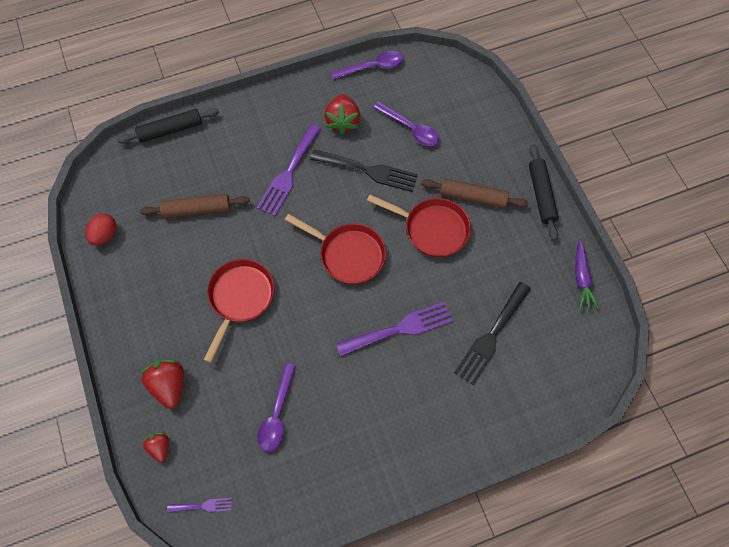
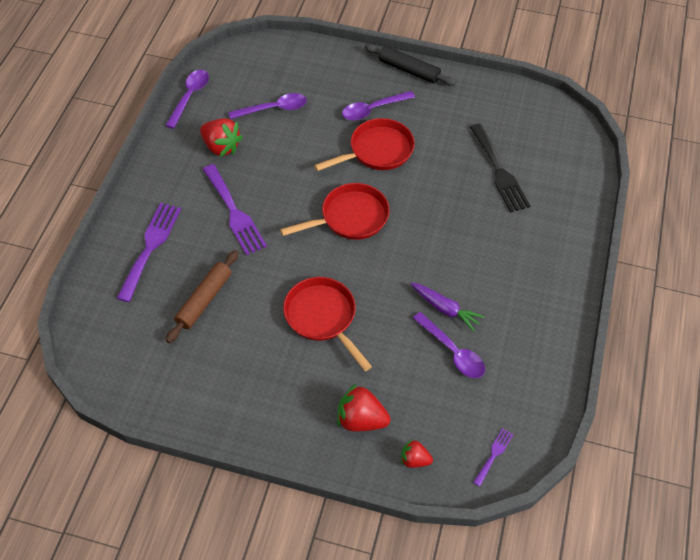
camera: 55 degrees left, 10 degrees down
(104, 235) = (159, 389): red egg -> none
(170, 130) = (99, 273): black rolling pin -> none
(368, 171) = (285, 158): black fork -> none
(400, 329) = (445, 223): purple fork -> purple fork (150, 247)
(473, 197) = (373, 109): brown rolling pin -> purple spoon
(581, 278) = (496, 91): purple carrot -> purple carrot (445, 309)

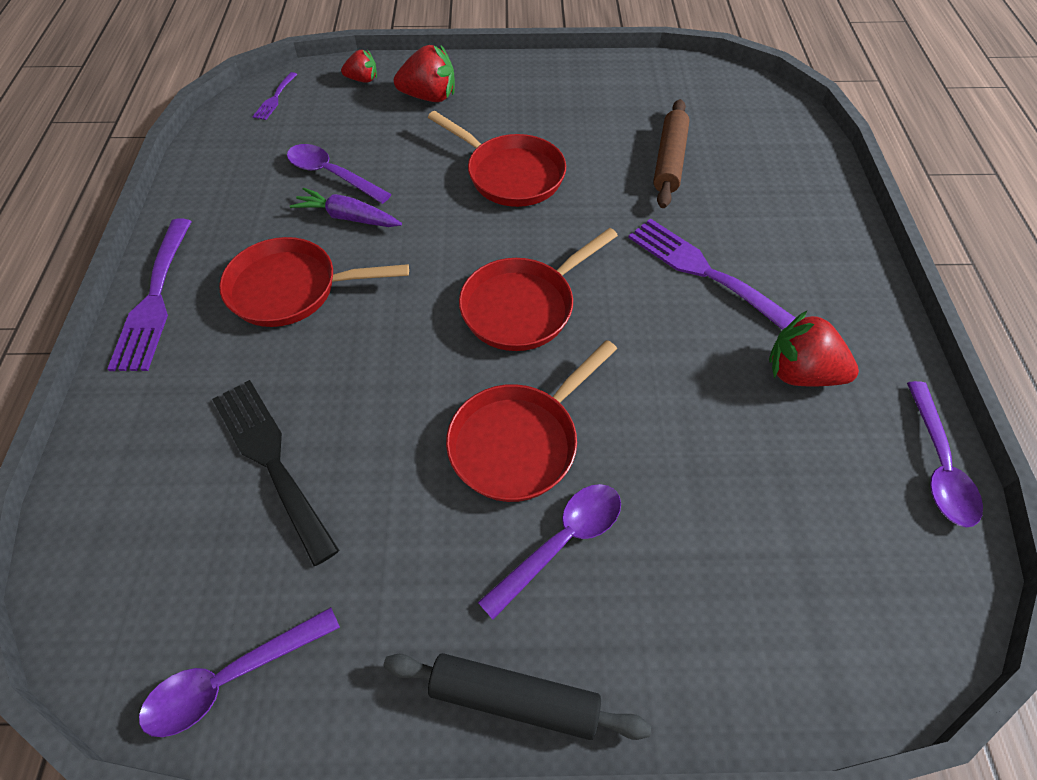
camera: 165 degrees right, 0 degrees up
(150, 247) = (784, 201): purple fork -> purple fork (154, 300)
(273, 109) = (761, 483): purple spoon -> purple spoon (232, 678)
(486, 263) = (291, 289): none -> red pan

